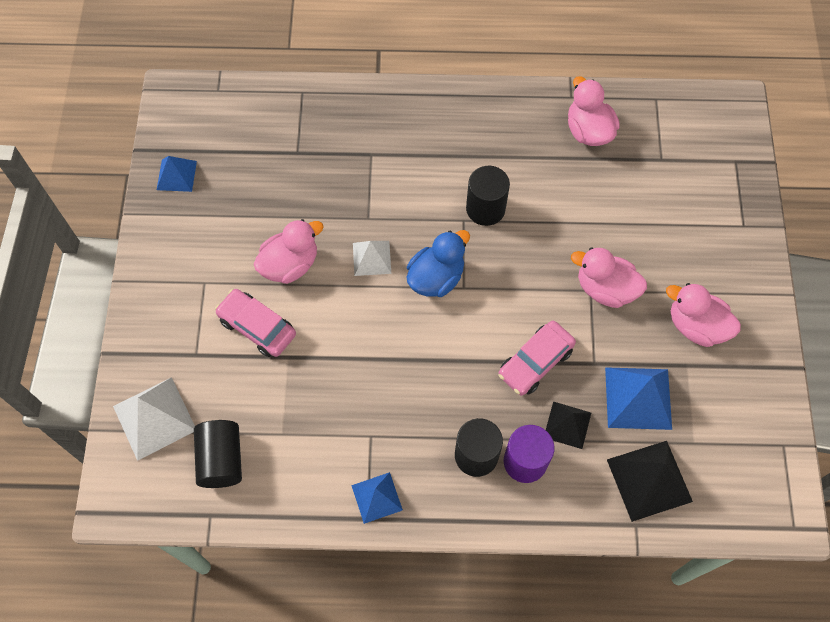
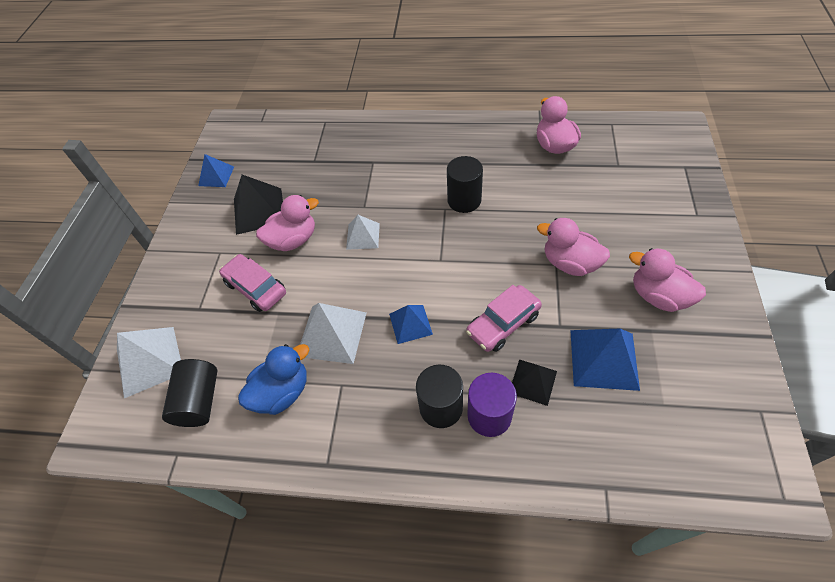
camera: 10 degrees right, 10 degrees down
(353, 380) = (332, 334): none -> white pyramid
(376, 497) = (338, 444): blue pyramid -> blue pyramid (410, 324)
(436, 278) = (417, 252): blue duck -> blue duck (282, 392)
(649, 480) = (618, 440): black pyramid -> black pyramid (259, 210)

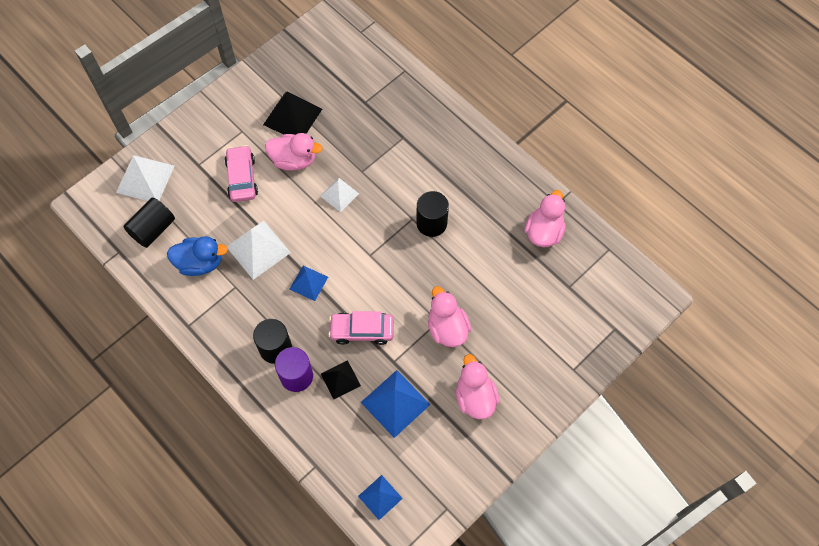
camera: 35 degrees right, 10 degrees up
(216, 176) = (289, 61): blue pyramid -> blue pyramid (380, 497)

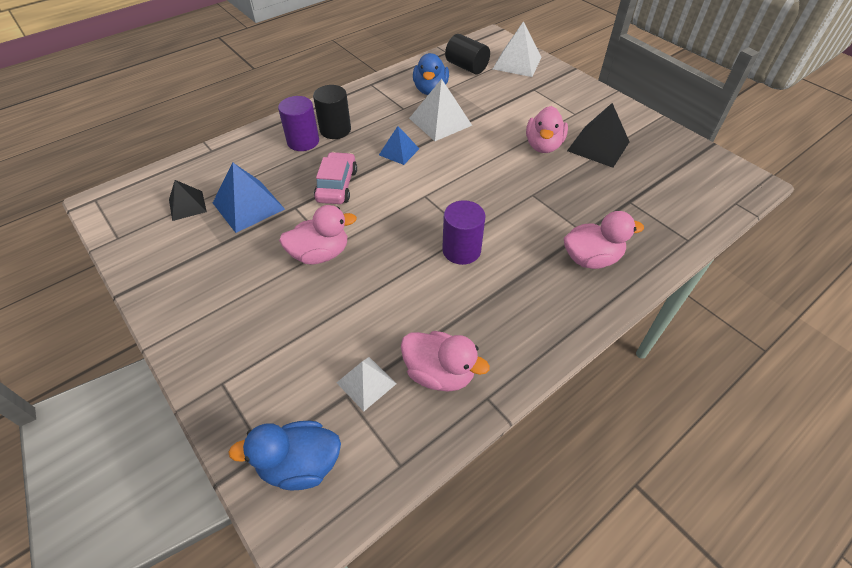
camera: 95 degrees right, 15 degrees down
(242, 178) = (520, 113): pink car -> none
(339, 194) = (501, 176): white pyramid -> white pyramid (366, 383)
(340, 379) = (289, 169): black pyramid -> black pyramid (187, 205)
(380, 497) = (158, 190): blue pyramid -> none
(431, 223) = (461, 250): black cylinder -> purple cylinder
(475, 397) = (227, 272): pink duck -> pink duck (591, 258)
(619, 305) = (300, 465): none -> blue duck

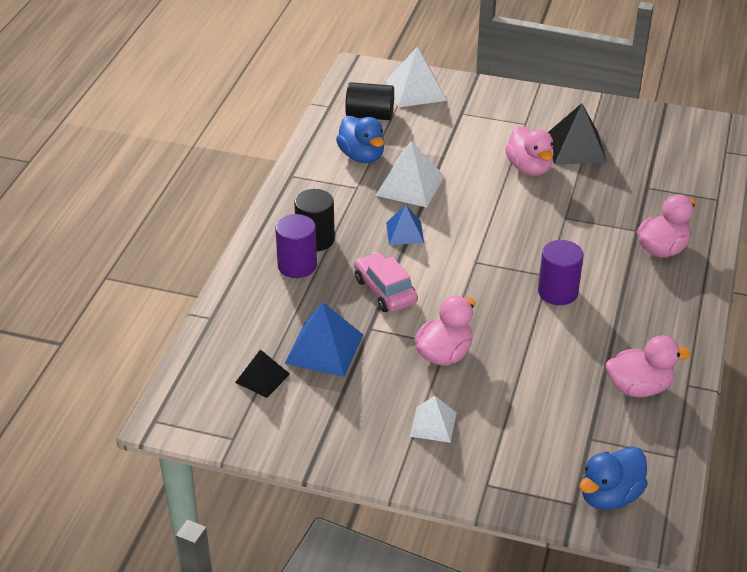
camera: 35 degrees left, 10 degrees down
(366, 383) = (595, 422): white pyramid -> white pyramid (433, 424)

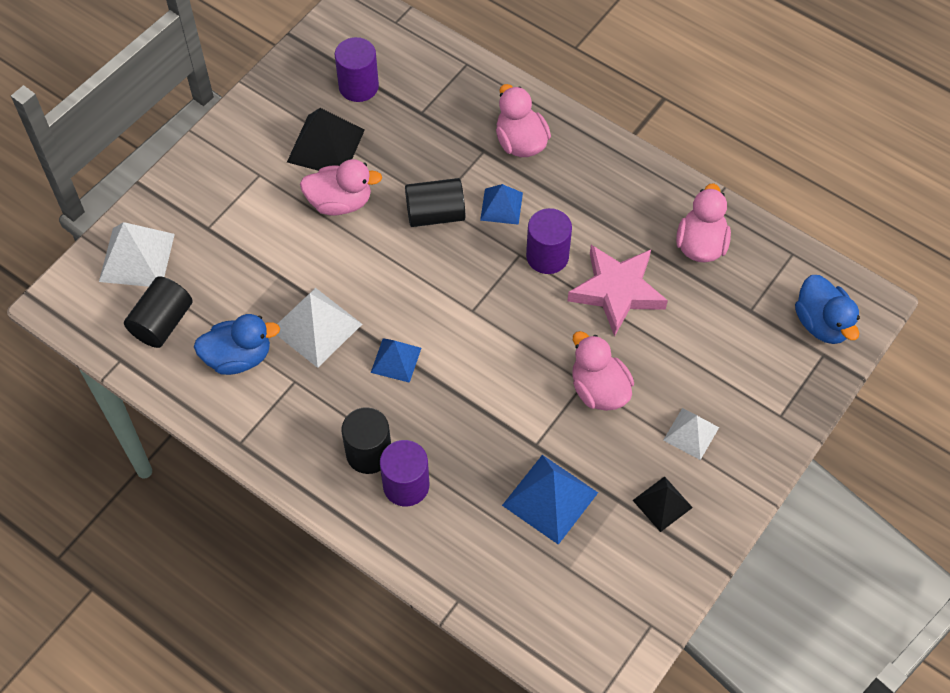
camera: 70 degrees left, 20 degrees up
(262, 378) = (572, 572): black pyramid -> black pyramid (662, 503)
(385, 291) = (483, 411): pink car -> none
(550, 343) = (617, 291): none -> pink star
(554, 219) = (435, 214): none -> black cylinder
(589, 253) = (501, 206): none -> blue pyramid
(646, 149) = (358, 86): none -> purple cylinder

